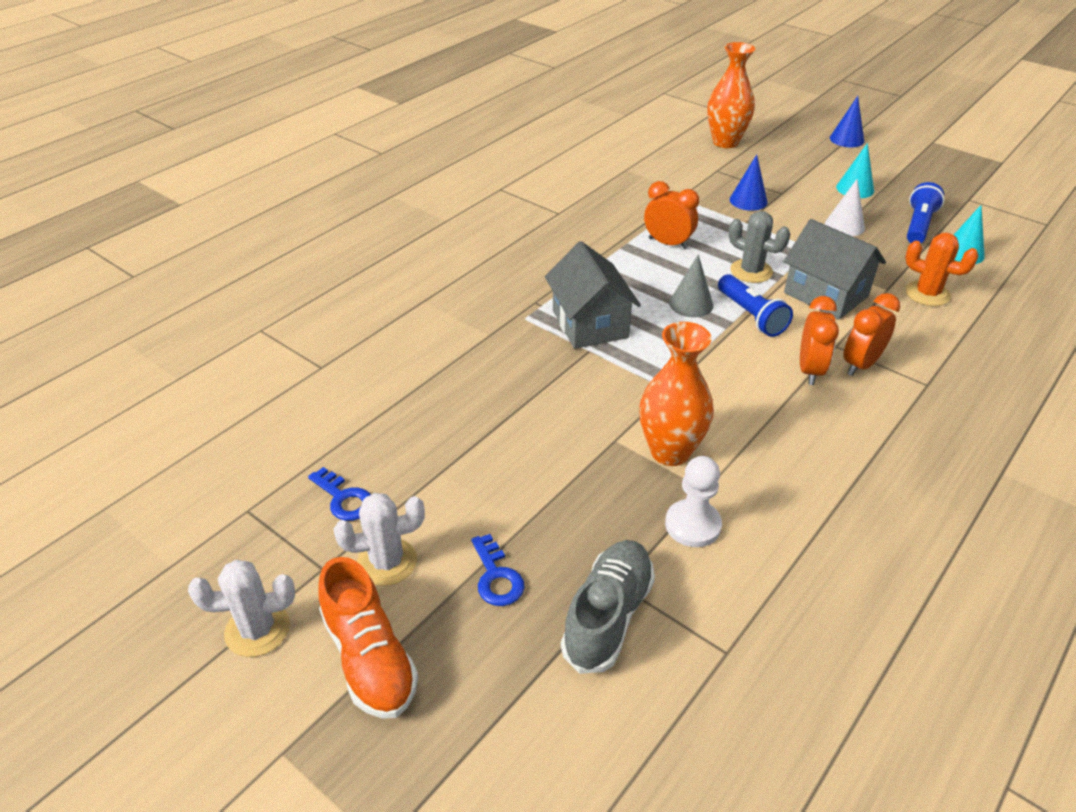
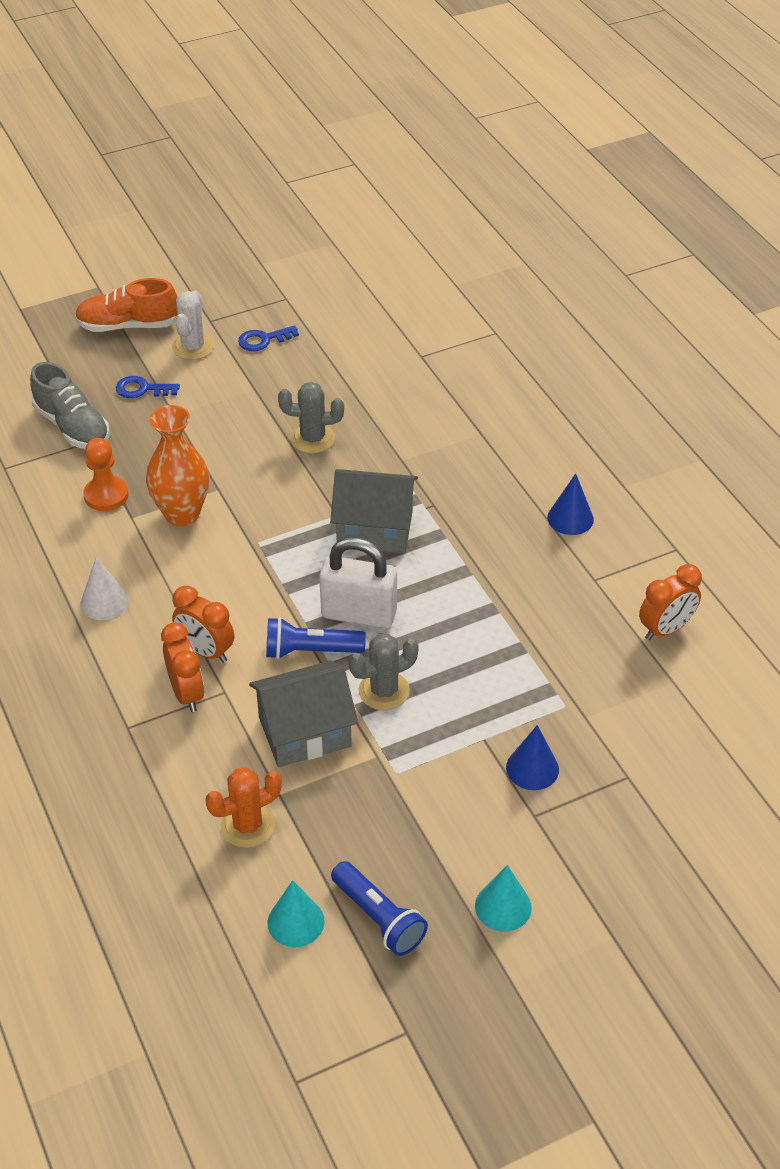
camera: 115 degrees right, 5 degrees up
(257, 630) = (184, 289): white cactus -> none
(496, 399) = (313, 438): none -> grey cactus
(668, 243) = (478, 645): orange clock -> orange clock (665, 629)
(691, 304) = (359, 614): grey cone -> white padlock
(692, 525) = (106, 495): white pawn -> orange pawn
(725, 142) = (707, 829): orange vase -> none
(844, 226) = (422, 835): white cone -> white cone (104, 601)
(846, 139) = (652, 995): blue cone -> blue cone (570, 518)

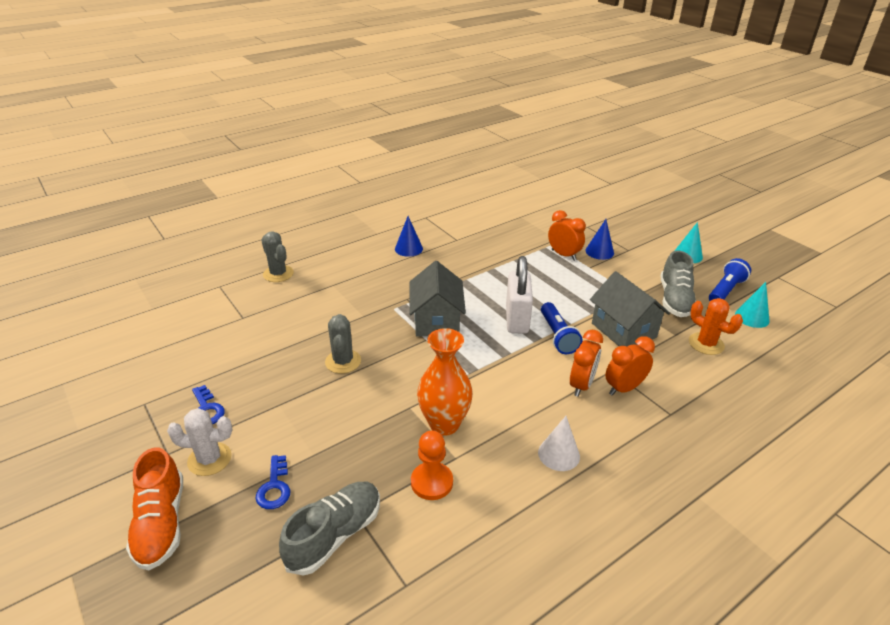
camera: 100 degrees left, 10 degrees down
(367, 828) = (675, 300): none -> grey shoe
(384, 691) = (574, 303): grey cactus -> grey cactus (278, 274)
(665, 629) = (486, 219): orange clock -> orange clock (563, 255)

